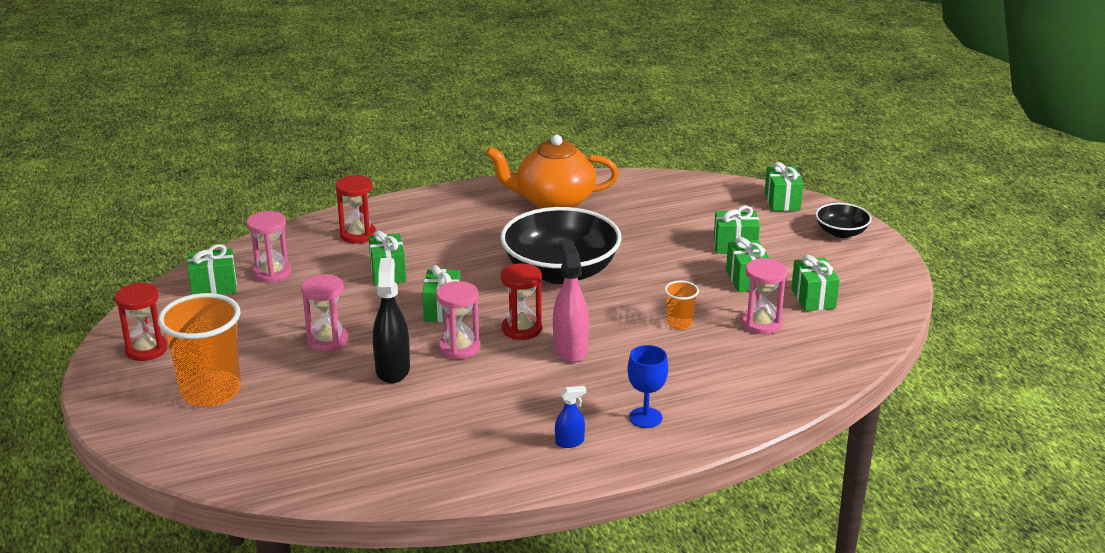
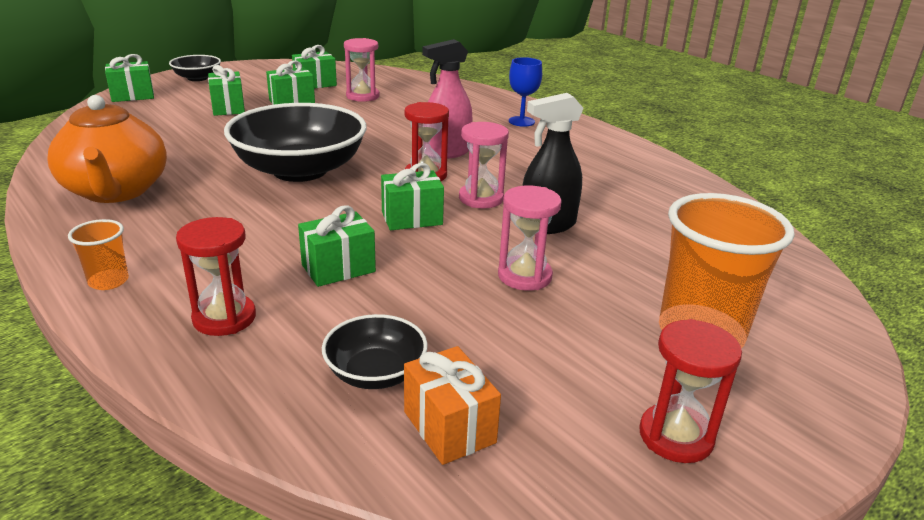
camera: 110 degrees left, 0 degrees up
(214, 287) = (449, 427): green gift -> orange gift
(272, 273) = (375, 373): pink hourglass -> black bowl
(570, 442) = (577, 141): blue spray bottle -> none
(679, 323) = (377, 119): orange cup -> orange cup (108, 281)

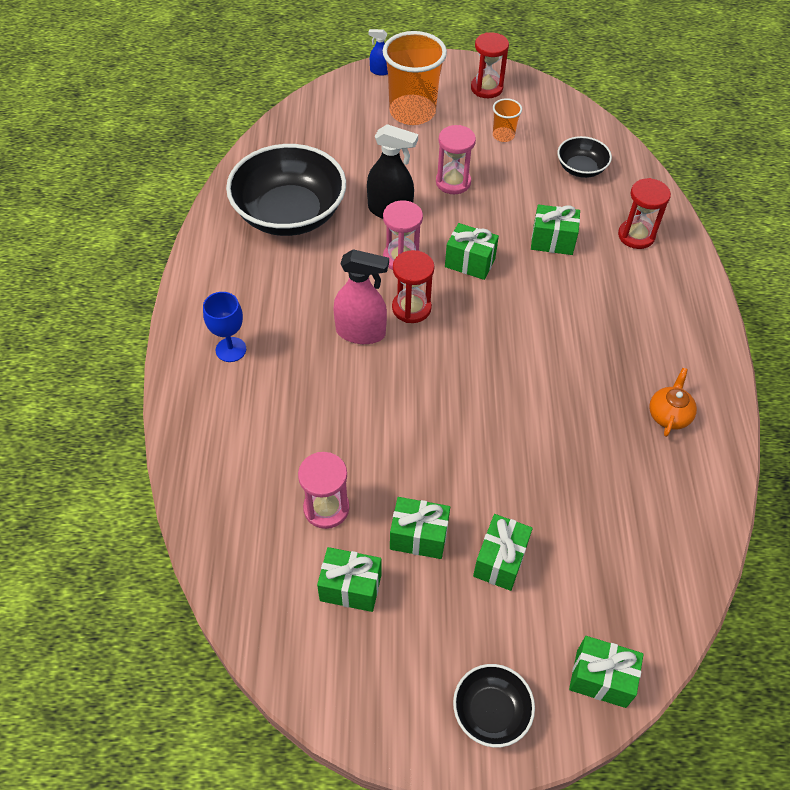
camera: 140 degrees left, 25 degrees up
(108, 281) = (693, 299): orange cup -> orange cup (503, 135)
(116, 191) = (669, 415): orange teapot -> orange teapot, size x0.47
(300, 170) = (505, 370): black bowl -> black bowl (289, 214)
(449, 427) = (569, 132): orange gift -> none
(844, 371) = (380, 71): none -> blue spray bottle

